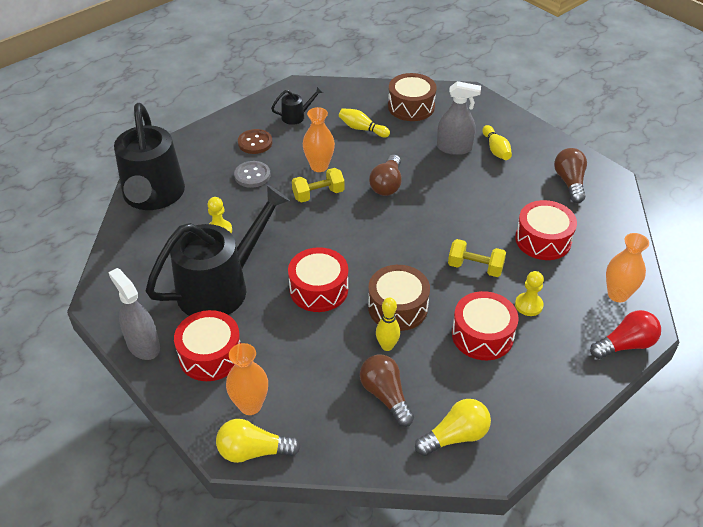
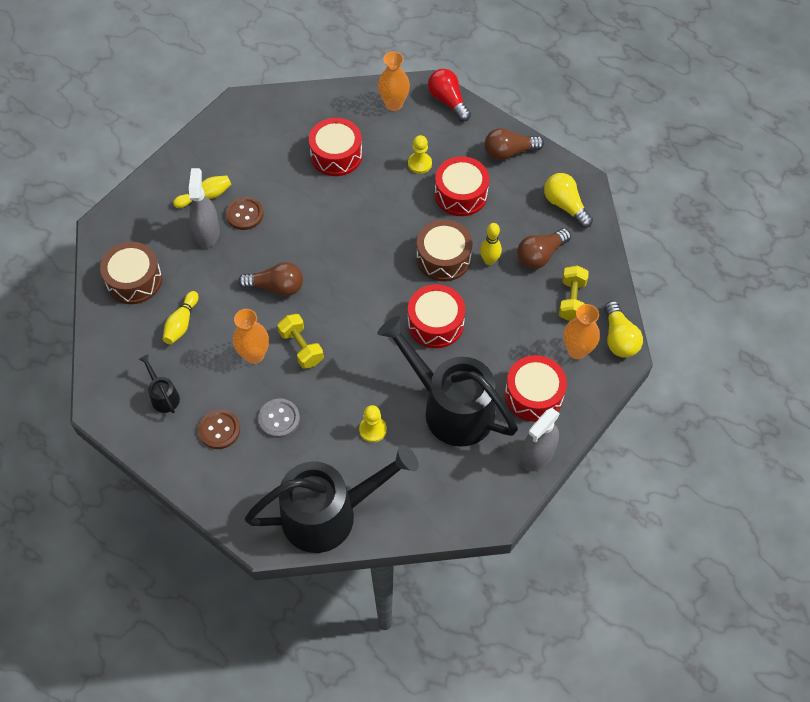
camera: 100 degrees left, 15 degrees up
(472, 171) = (244, 214): none -> brown button
(475, 267) = (382, 204): yellow dumbbell -> yellow dumbbell (572, 300)
(569, 182) = (251, 135): brown light bulb -> brown light bulb (509, 152)

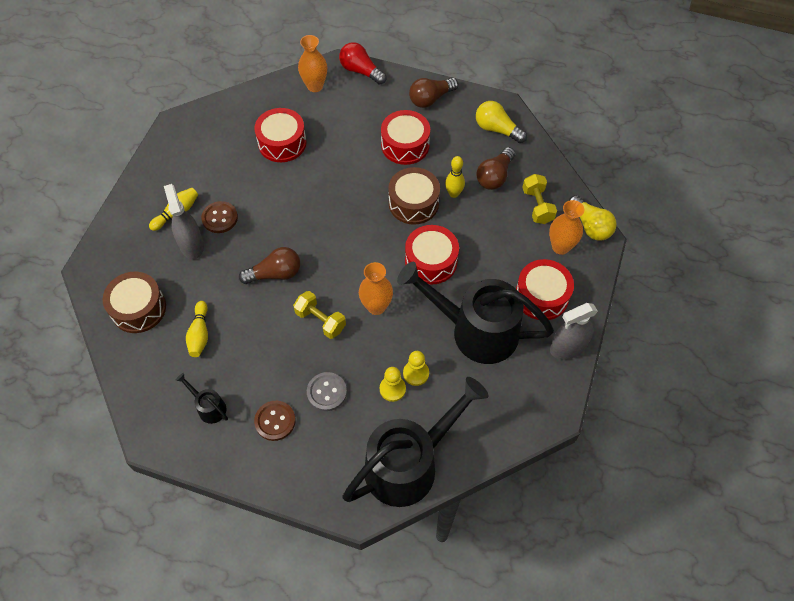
camera: 20 degrees left, 0 degrees up
(254, 355) = (280, 341): orange vase -> orange vase (376, 306)
(419, 164) = (358, 130): yellow pawn -> yellow pawn (392, 389)
(537, 455) = (568, 347): grey spray bottle -> grey spray bottle turned 45 degrees clockwise

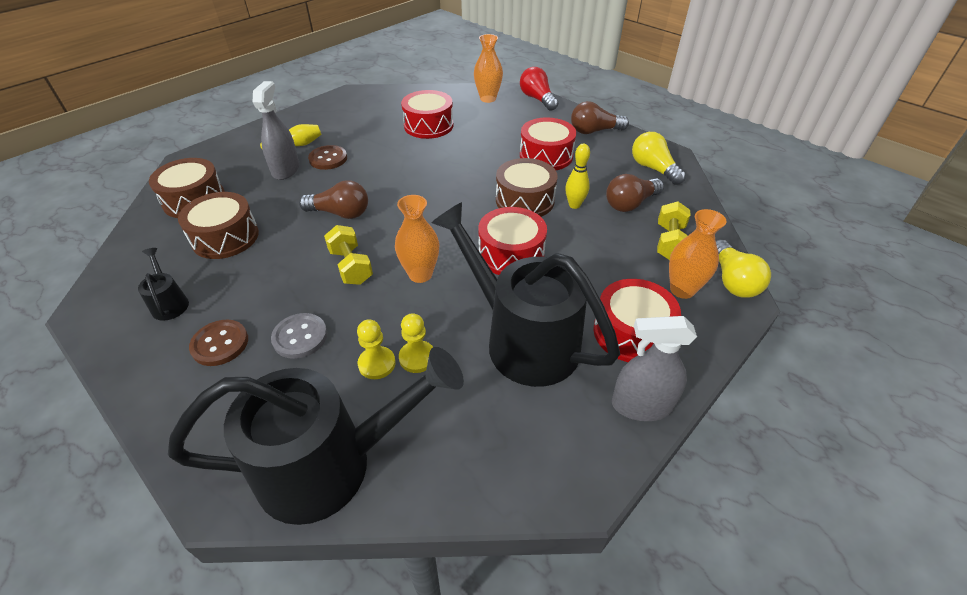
camera: 25 degrees right, 15 degrees down
(200, 334) = (225, 237): yellow bowling pin -> brown drum

